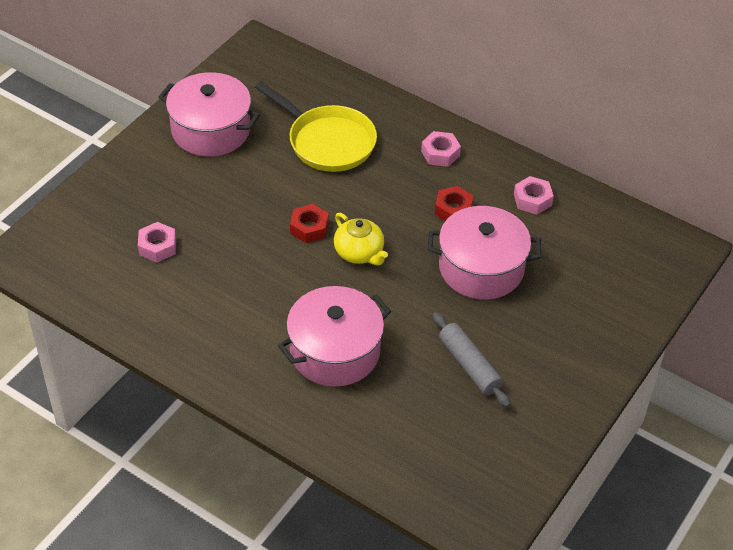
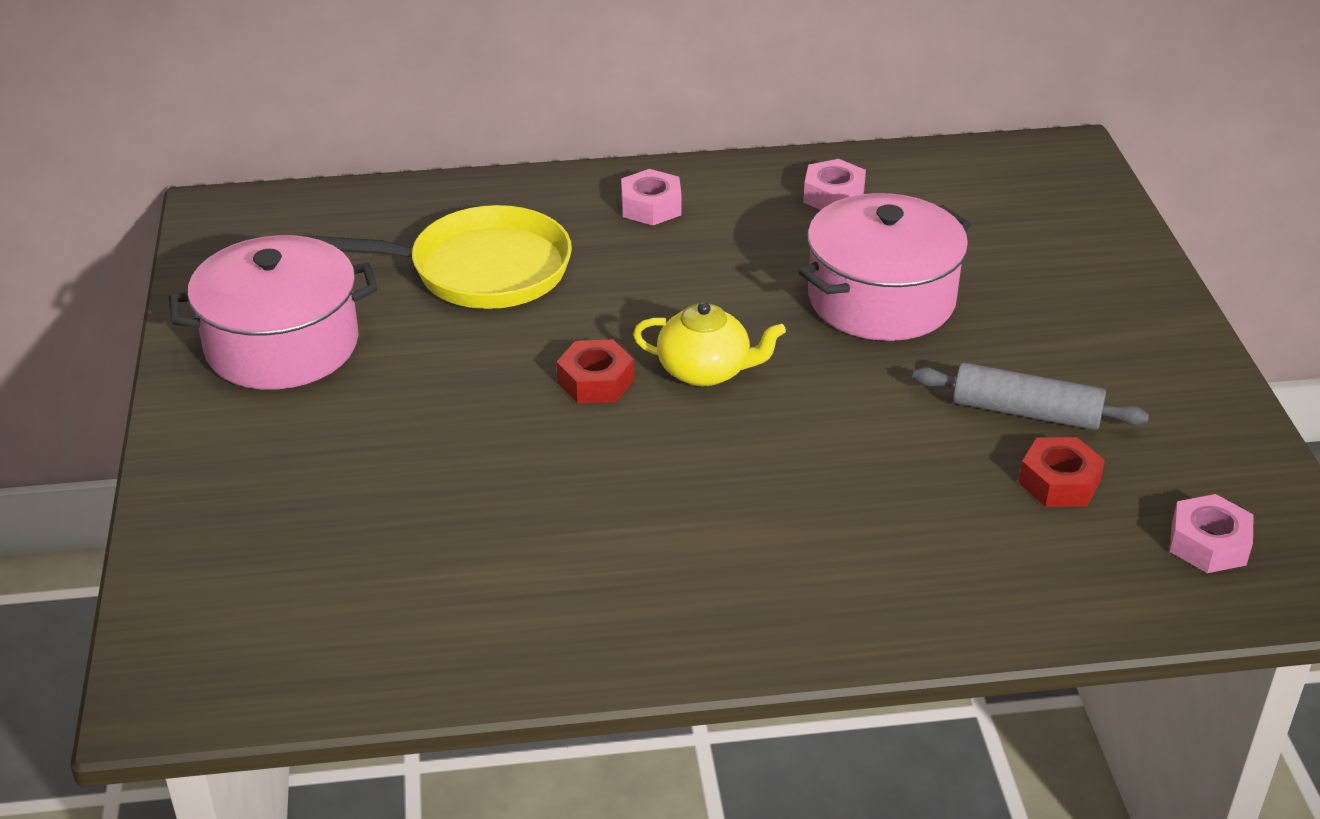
camera: 40 degrees left, 10 degrees down
(157, 247) = (396, 536): pink nut -> pink nut (1208, 544)
(335, 351) = (840, 505): pink pot -> none
(453, 209) = (755, 256): red nut -> red nut (1059, 482)

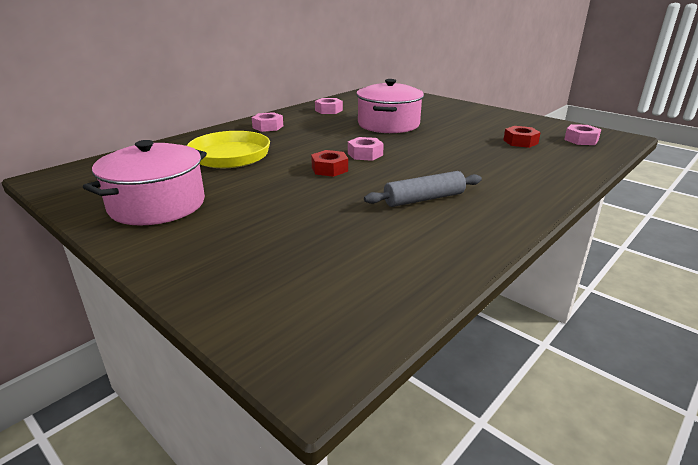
camera: 40 degrees left, 10 degrees down
(705, 371) = (365, 154): yellow teapot -> pink nut
(1026, 412) = (479, 132): grey rolling pin -> grey rolling pin (424, 199)

